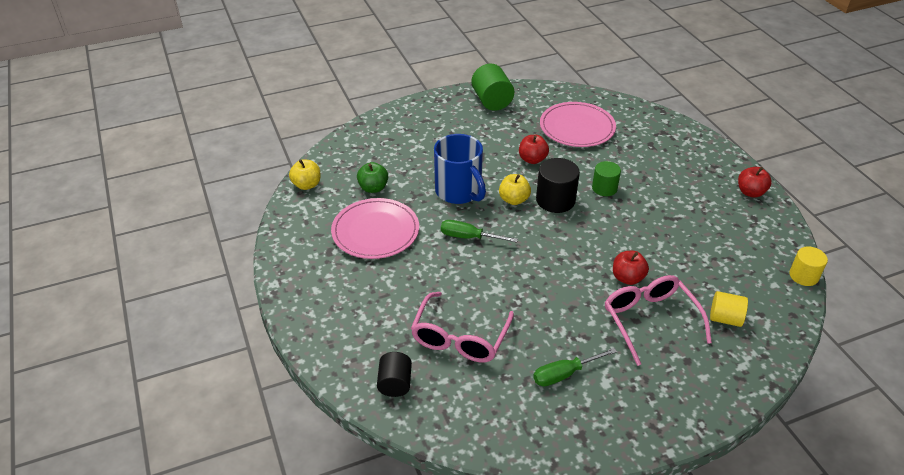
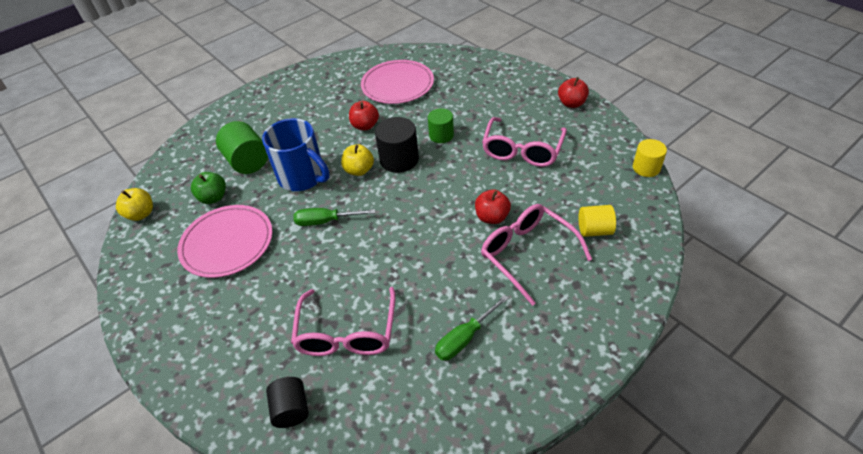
camera: 15 degrees left, 5 degrees up
(492, 101) = (310, 80): green cylinder -> green cylinder (248, 162)
(681, 224) = (522, 150): none -> pink glasses

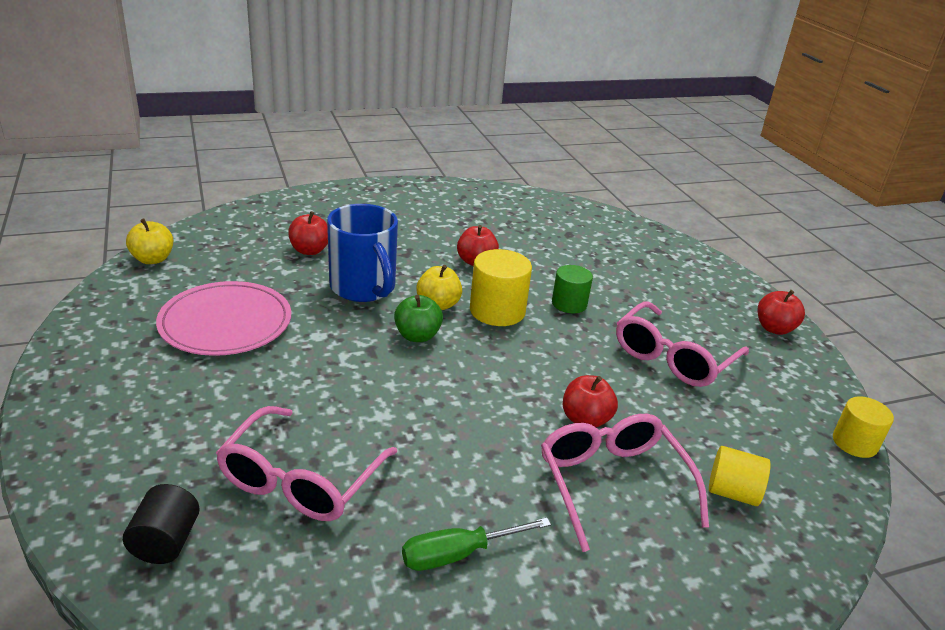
camera: 15 degrees right, 15 degrees down
(213, 198) = (244, 272): green apple -> green apple (417, 336)
(248, 162) = (310, 250): green cylinder -> red apple
(325, 221) = (359, 343): green screwdriver -> none
(397, 85) = (544, 234): pink plate -> none
(399, 159) = (497, 311): black cylinder -> yellow cylinder

